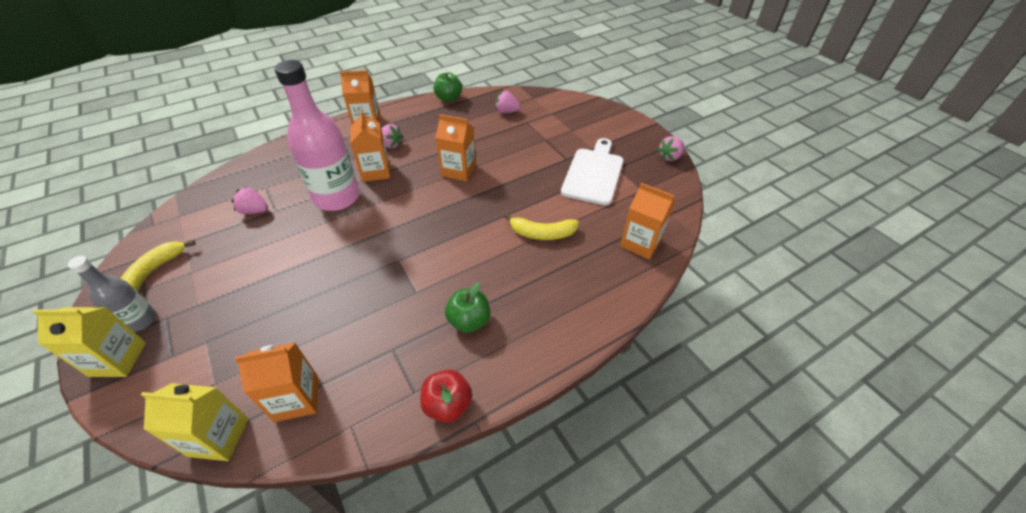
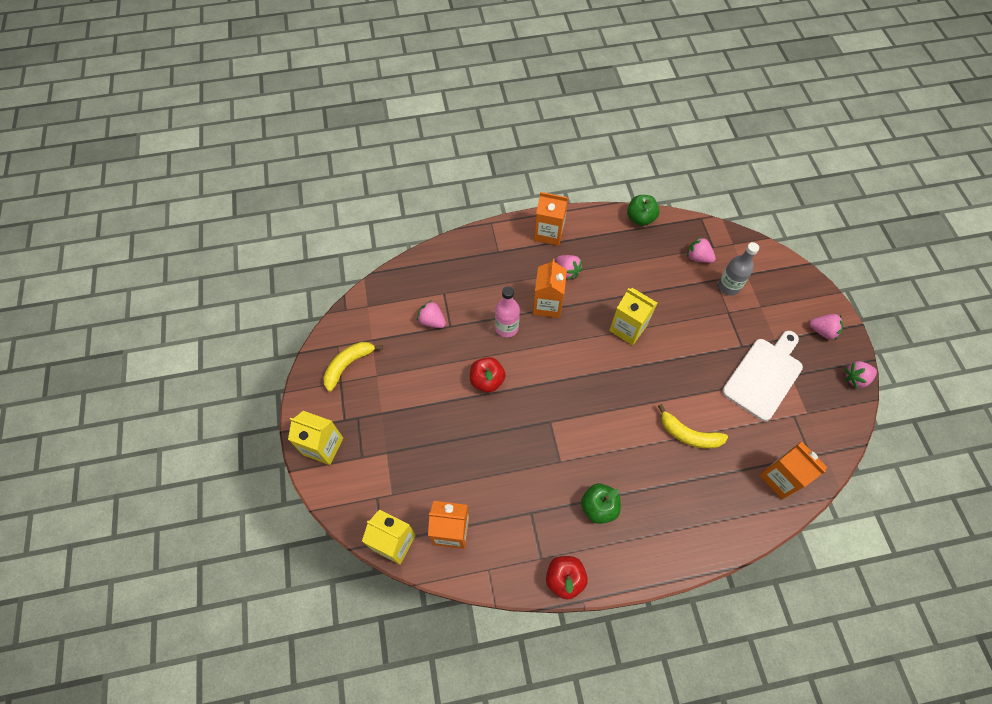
camera: 20 degrees right, 15 degrees up
(140, 320) = (338, 414): grey bottle -> grey bottle (728, 286)
(322, 244) = (487, 380): none -> red apple
(337, 197) = (506, 327): pink bottle -> pink bottle, size x0.53
(458, 170) = (628, 328): orange carton -> yellow carton
(628, 134) = (822, 331): none -> pink strawberry

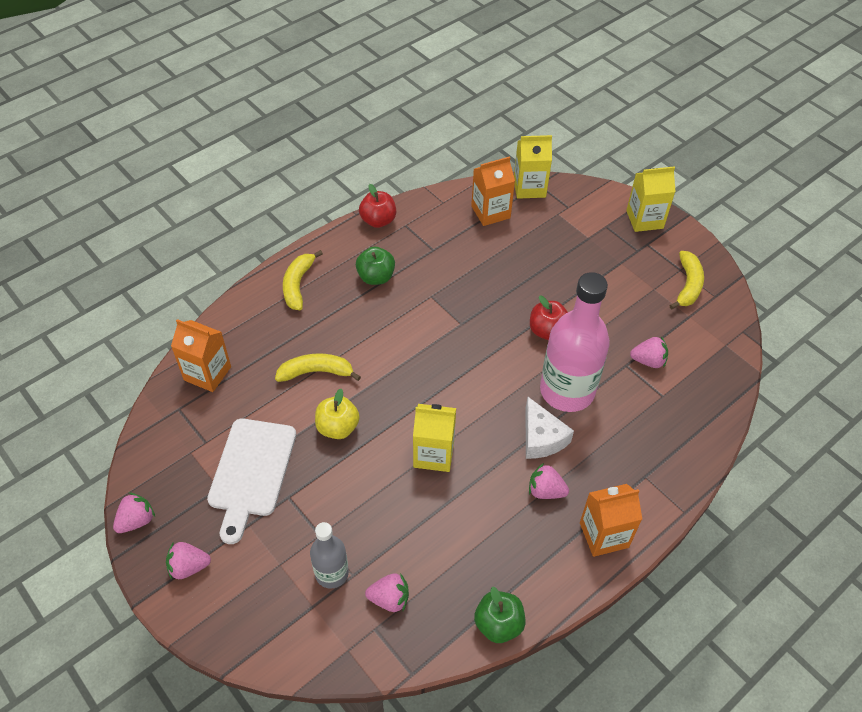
camera: 150 degrees right, 10 degrees down
(506, 327) = (567, 391): pink bottle -> pink bottle, size x1.88
(547, 304) = (541, 438): orange carton -> white cheese
(673, 536) = (298, 285): none -> yellow banana
(689, 379) = (338, 427): none -> yellow apple

